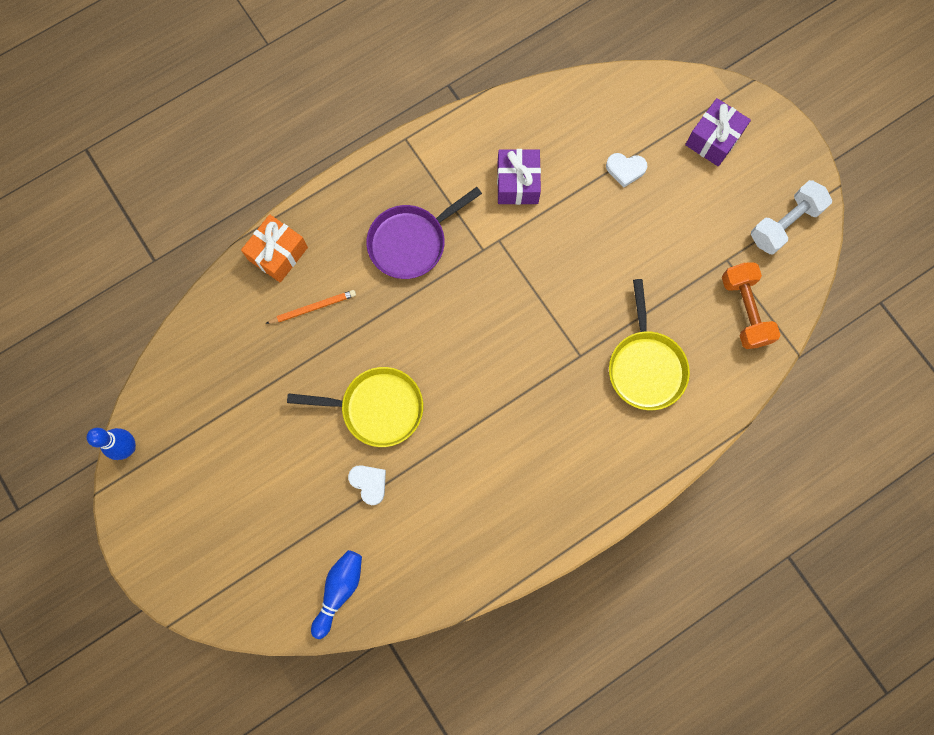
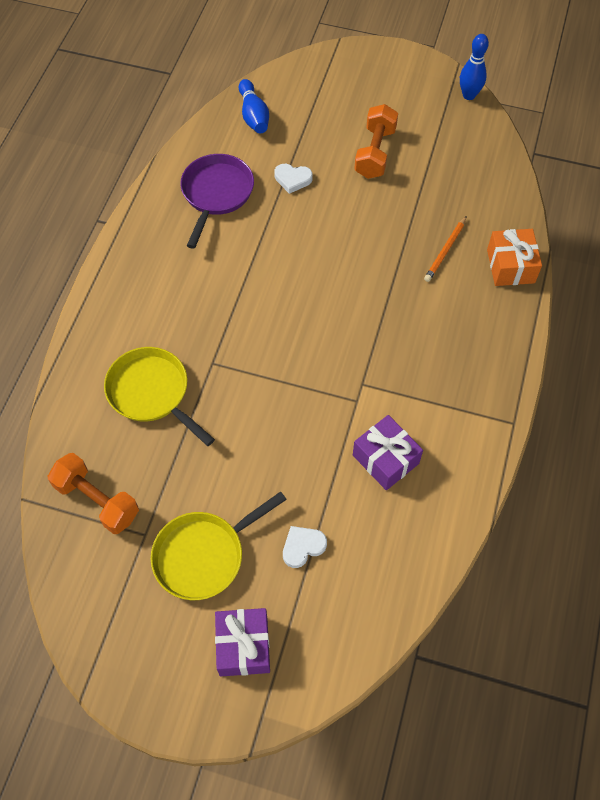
camera: 140 degrees right, 15 degrees down
(273, 453) = (375, 153): none -> orange dumbbell
(377, 408) = (333, 223): yellow pan -> yellow pan (204, 555)
(411, 242) = (423, 347): purple pan -> purple pan (216, 194)
(784, 224) = (112, 612): white dumbbell -> none

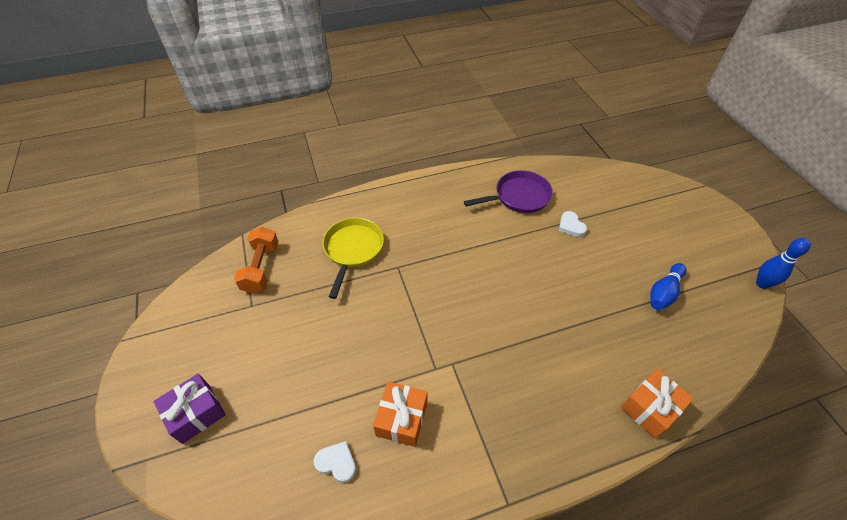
camera: 55 degrees right, 10 degrees down
(204, 555) = (254, 347): yellow pan -> none
(253, 115) = (594, 180): blue bowling pin -> blue bowling pin (663, 292)
(303, 547) = (294, 405): white heart -> white heart (337, 463)
(375, 153) = (643, 257): orange dumbbell -> none
(385, 459) = (402, 419): purple gift -> orange gift
(445, 250) = (614, 351): orange pencil -> none

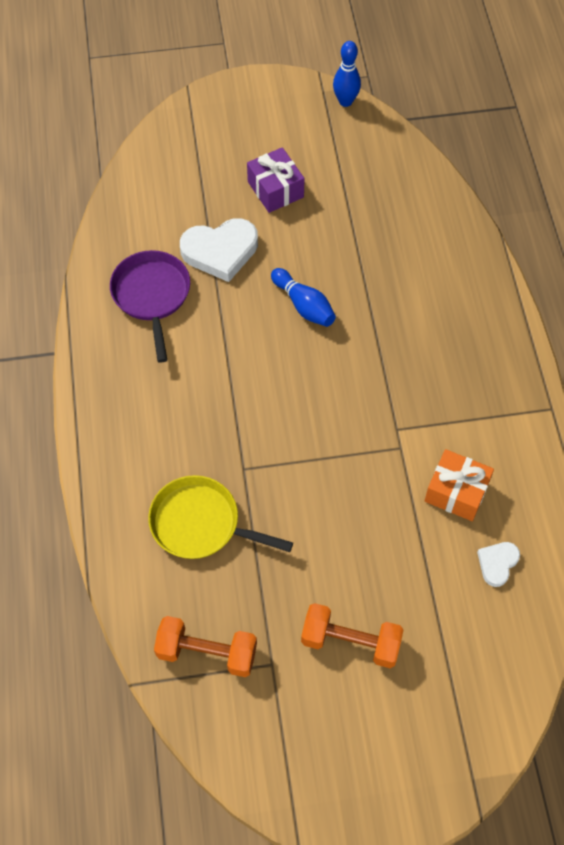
camera: 80 degrees left, 10 degrees up
(196, 413) = (422, 725): purple gift -> purple gift (275, 189)
(266, 353) = (350, 642): none -> orange dumbbell
(571, 226) = (220, 251): white heart -> white heart, size x1.89
(650, 408) = (472, 259): orange gift -> none
(663, 292) = (340, 194): blue bowling pin -> blue bowling pin (304, 305)

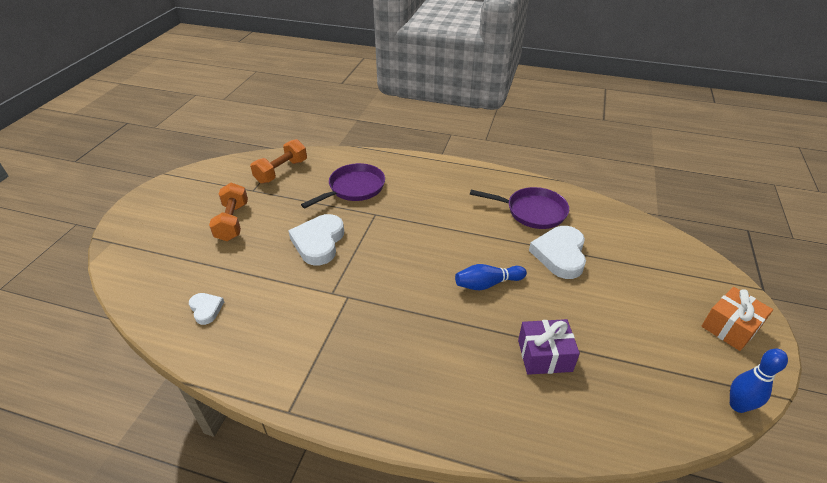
camera: 115 degrees right, 20 degrees down
(201, 524) = (353, 188): yellow pan -> purple pan
(275, 189) = (619, 307): purple gift -> purple gift (544, 355)
(331, 507) = (319, 242): none -> white heart
(350, 642) = (232, 222): orange dumbbell -> orange dumbbell turned 45 degrees counterclockwise
(456, 492) = (274, 310): orange gift -> orange gift (730, 327)

